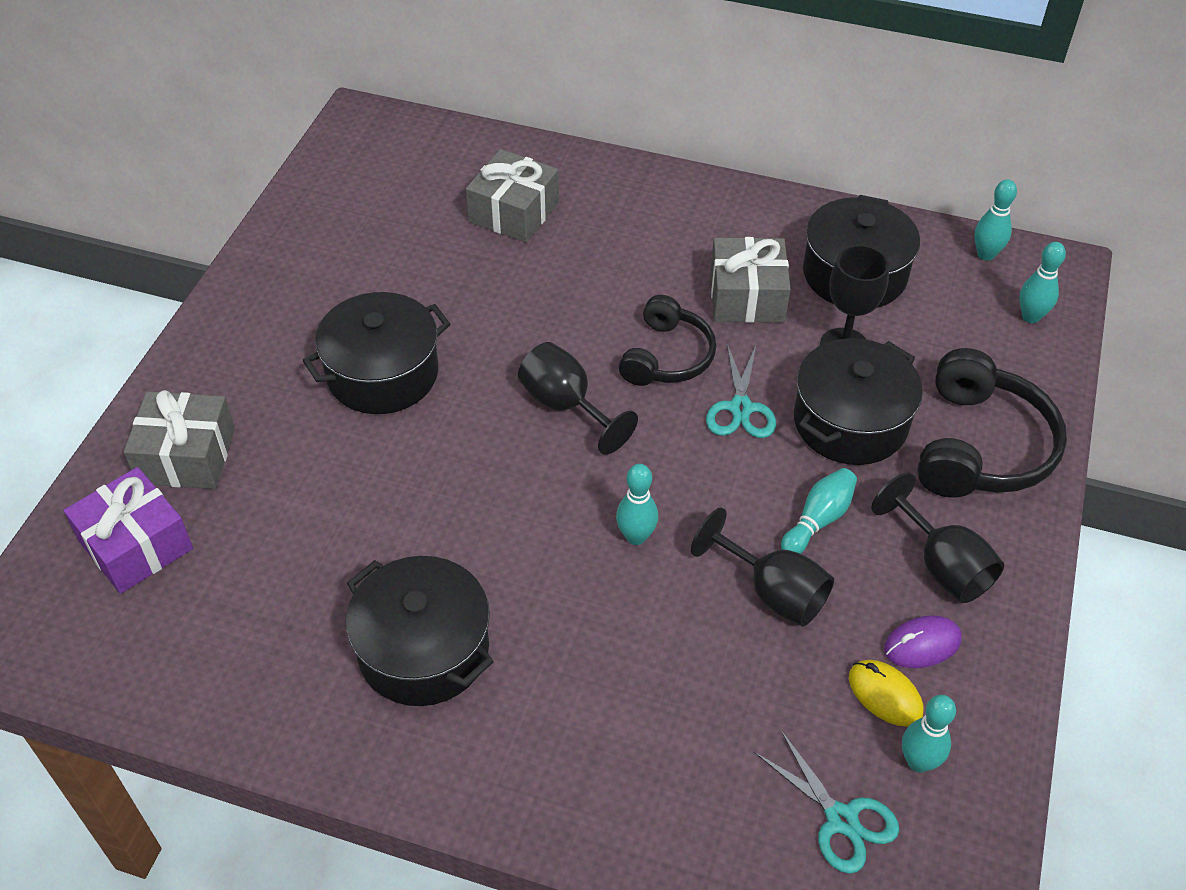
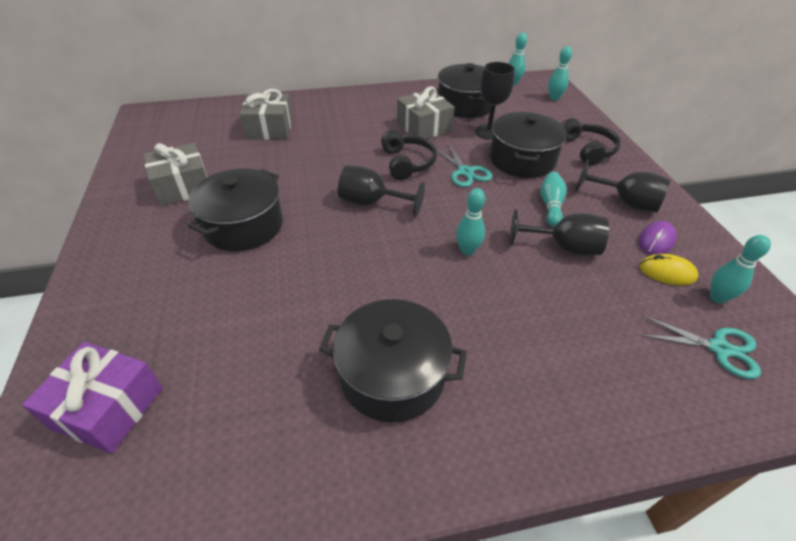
camera: 30 degrees left, 5 degrees down
(186, 456) = (121, 326): grey gift -> grey gift (183, 187)
(980, 446) = (587, 150): black headphones -> black headphones, size x0.67

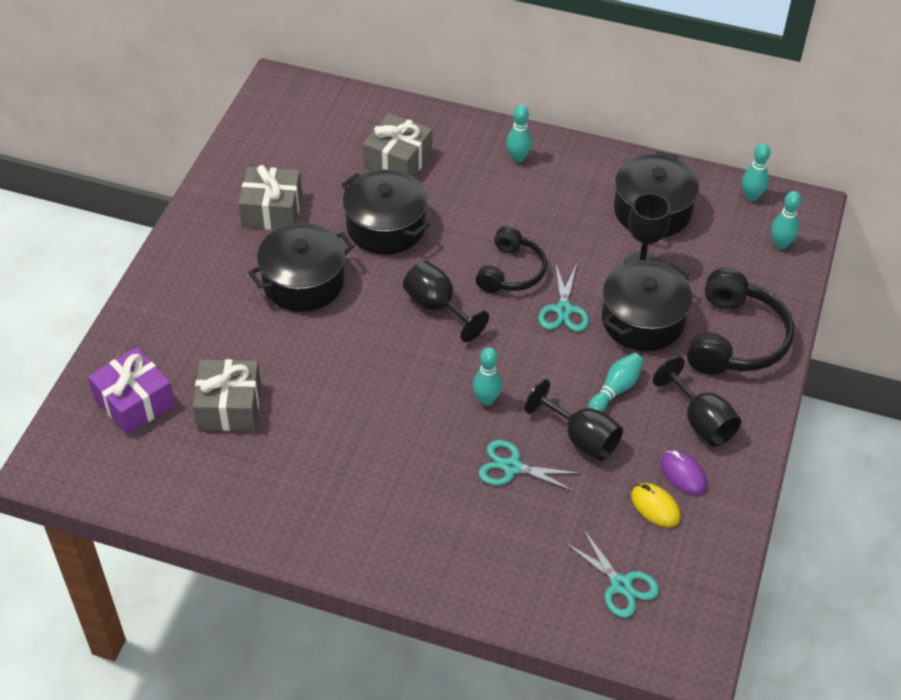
camera: 30 degrees right, 5 degrees up
(392, 375) = (339, 474): black pot -> black pot (386, 227)
(424, 127) = (571, 227): grey gift -> grey gift (229, 406)
(536, 293) = (512, 467): none -> turquoise scissors
(587, 150) = (735, 339): black headphones -> black headphones, size x1.50
(656, 241) = (683, 474): purple mouse -> purple mouse turned 75 degrees clockwise
(717, 297) = (675, 549): turquoise bowling pin -> turquoise bowling pin (518, 158)

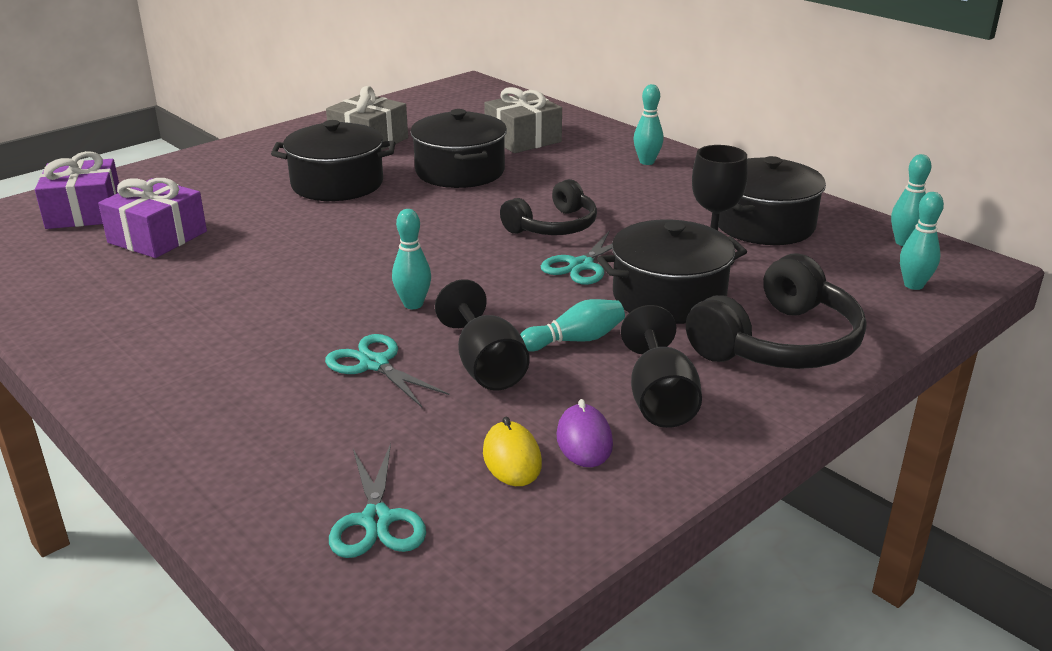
camera: 30 degrees right, 20 degrees down
(229, 406) = (157, 237): grey gift -> purple gift
(437, 307) = (445, 229): black goblet -> none

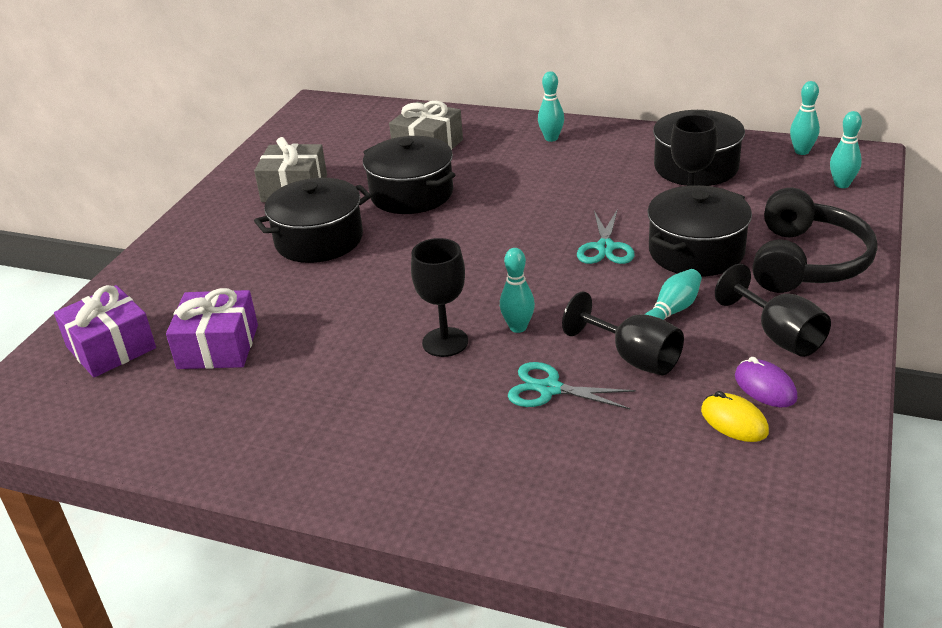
camera: 25 degrees left, 5 degrees up
(335, 294) = (445, 342): none -> black goblet
(376, 520) = (698, 508): turquoise scissors -> none
(553, 226) = (545, 220): black headphones -> none

